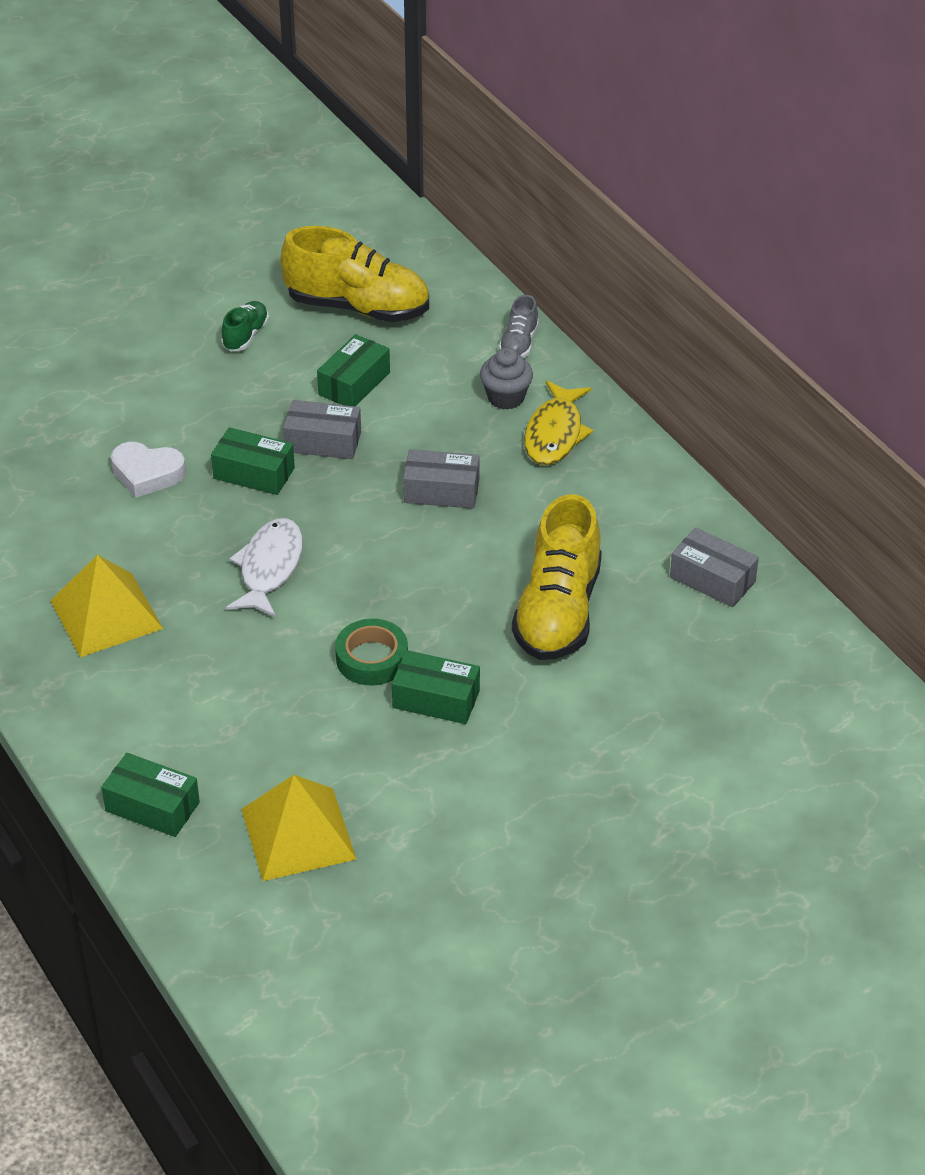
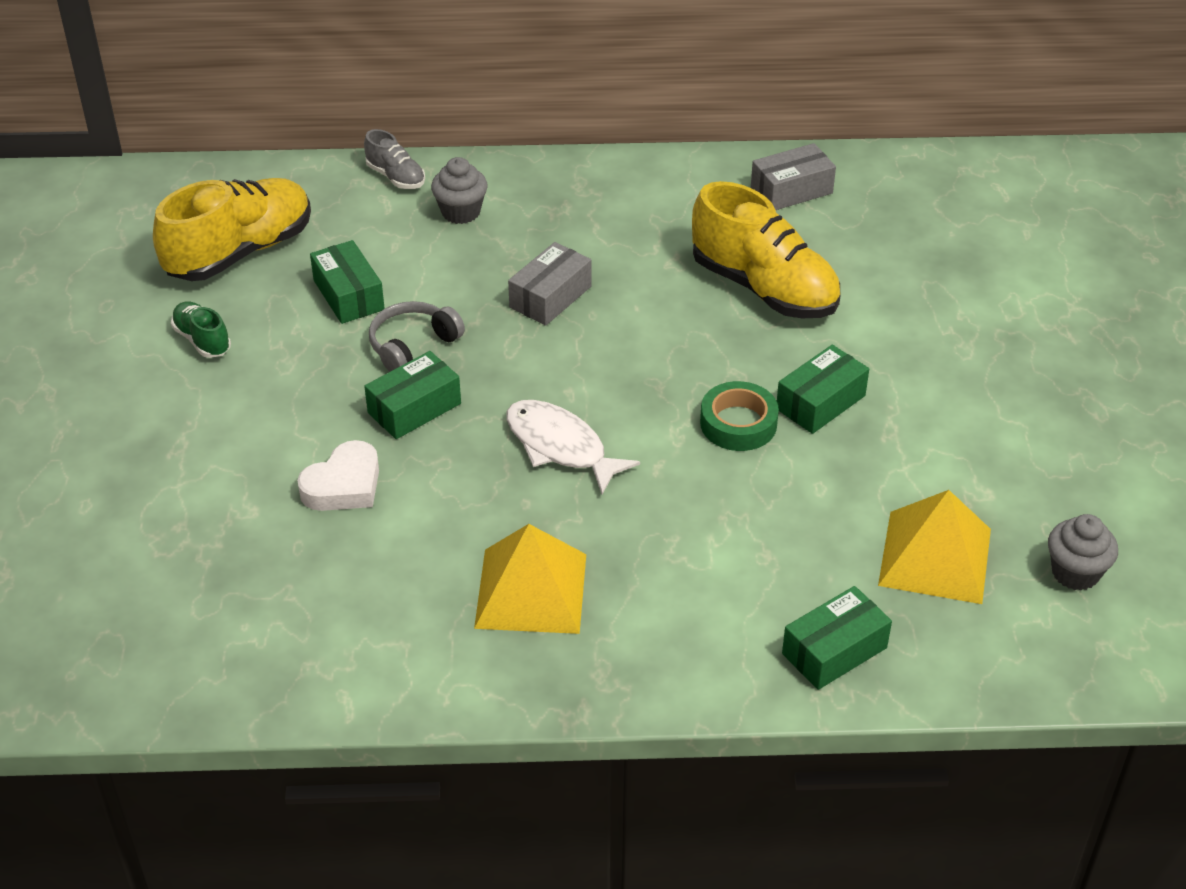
camera: 60 degrees left, 0 degrees up
(323, 442) = (412, 345): grey box -> grey headphones
(340, 931) = (1075, 572): none -> grey cupcake
(555, 434) = (536, 203): yellow fish -> none

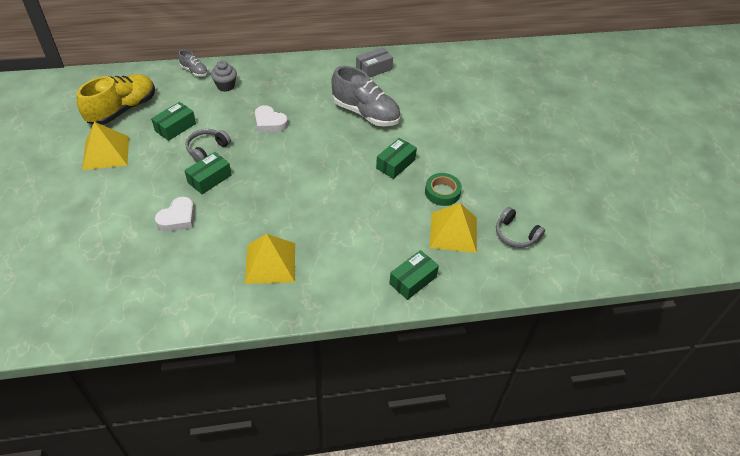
camera: 10 degrees left, 5 degrees up
(202, 340) = (106, 152): green shoe -> yellow pyramid
(349, 295) = (175, 127): green box -> green box turned 75 degrees clockwise
(550, 297) = (269, 123): grey box -> white heart
(560, 446) = (279, 192): white fish -> none
(738, 423) = (359, 176): green tape -> green tape (442, 192)
(764, 288) = (366, 113): yellow shoe -> grey shoe
(1075, 572) = (515, 235): grey cupcake -> grey headphones

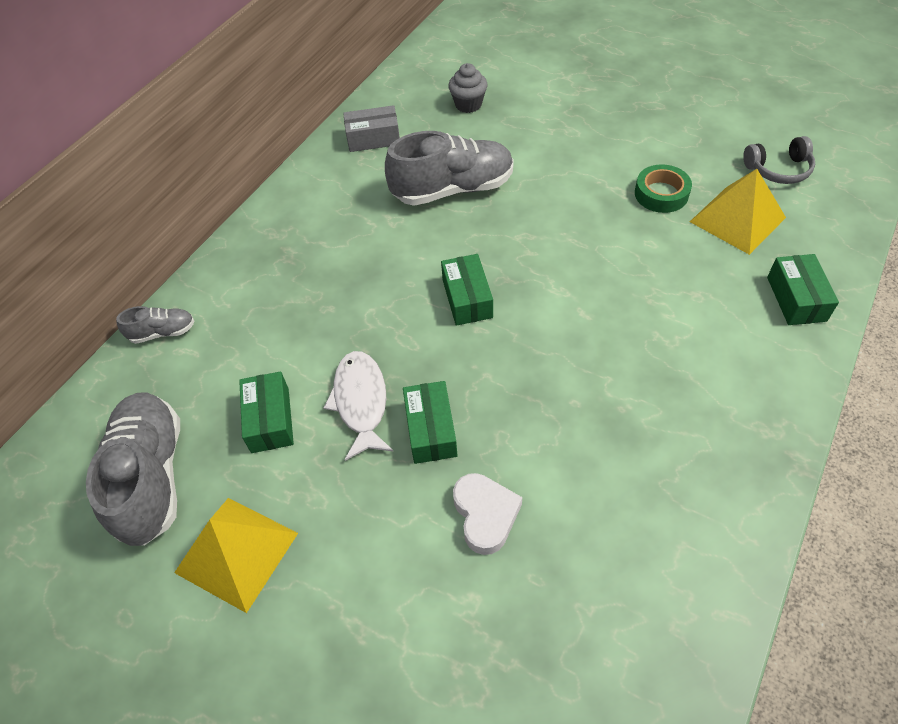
camera: 45 degrees left, 5 degrees up
(122, 110) = (151, 476): yellow shoe -> grey shoe
(207, 149) = (361, 402): grey headphones -> white fish
(225, 86) = (239, 310): grey cupcake -> grey cupcake (468, 104)
(269, 123) = (374, 298): white heart -> none
(270, 263) = (665, 437): yellow pyramid -> none
(374, 69) = (373, 138): grey box -> grey box turned 75 degrees clockwise
(395, 164) = (575, 210): green box -> green box (467, 298)

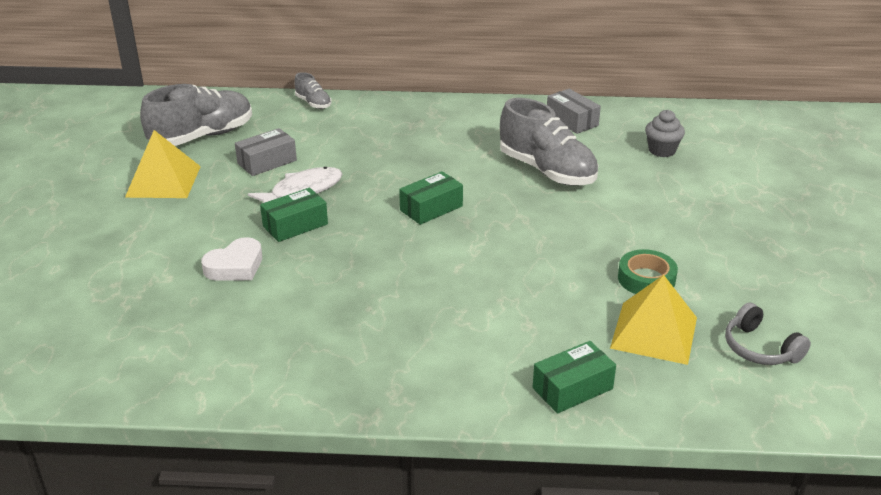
camera: 60 degrees right, 20 degrees down
(270, 420) = (267, 162): green box -> grey box

